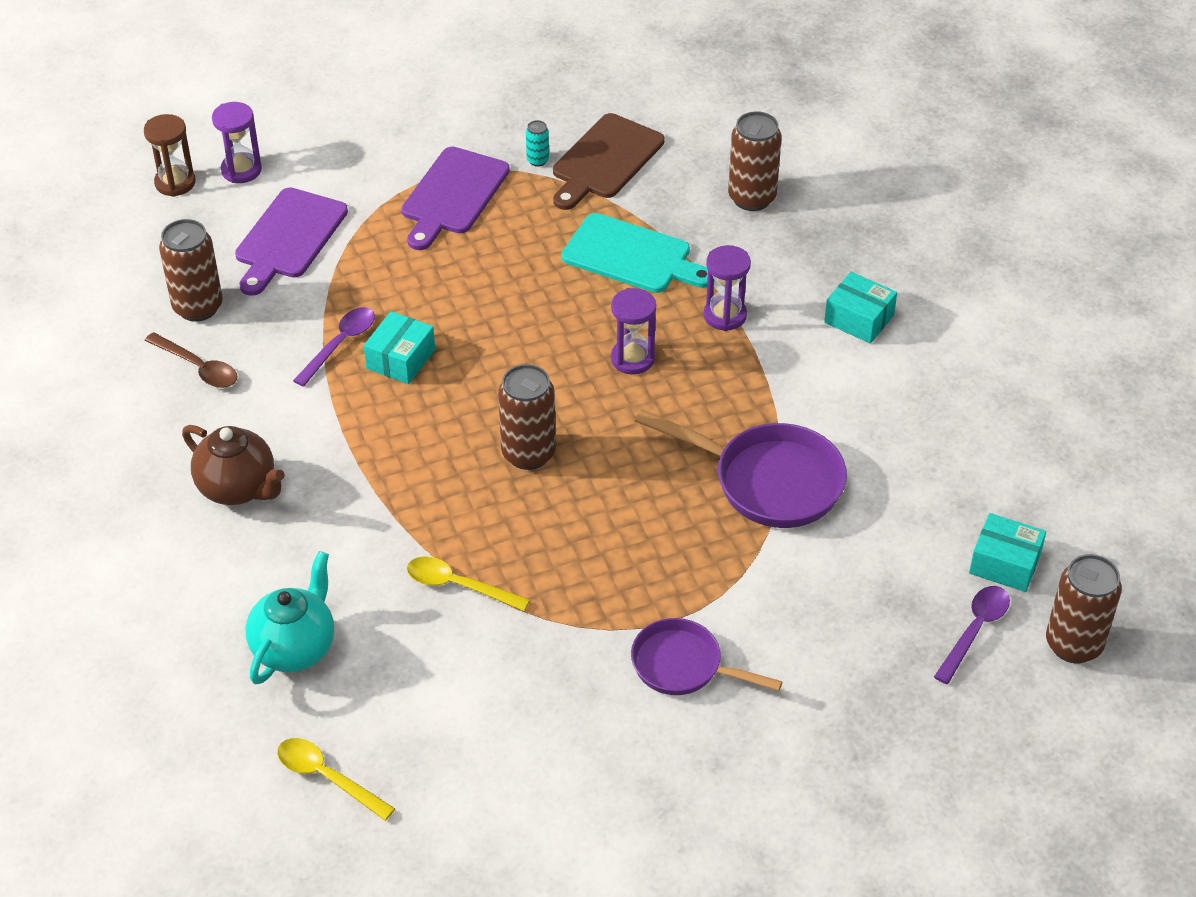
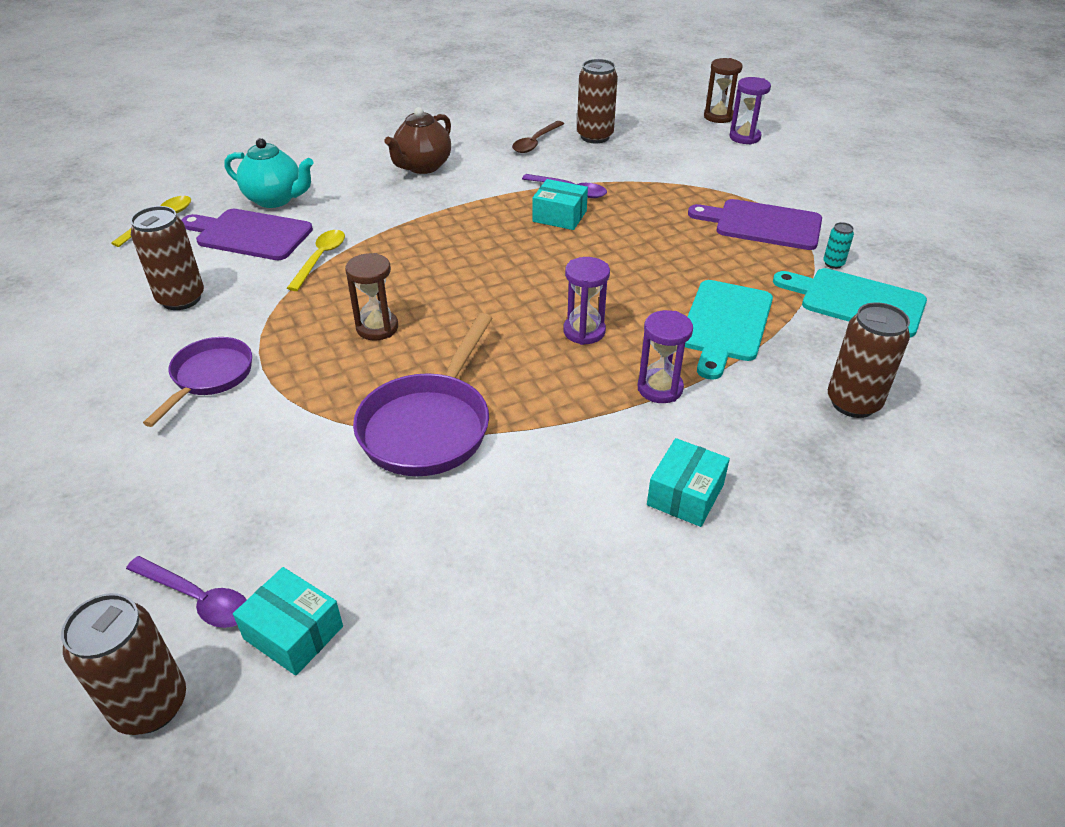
camera: 85 degrees right, 5 degrees down
(288, 238) = (679, 161): purple cutting board -> purple cutting board (250, 234)
(528, 453) = (460, 282): brown can -> brown can (181, 299)
(605, 160) = (856, 301): brown cutting board -> turquoise cutting board
(608, 525) = (377, 328): none -> brown hourglass
(1004, 563) = (293, 633): turquoise box -> turquoise box turned 75 degrees counterclockwise

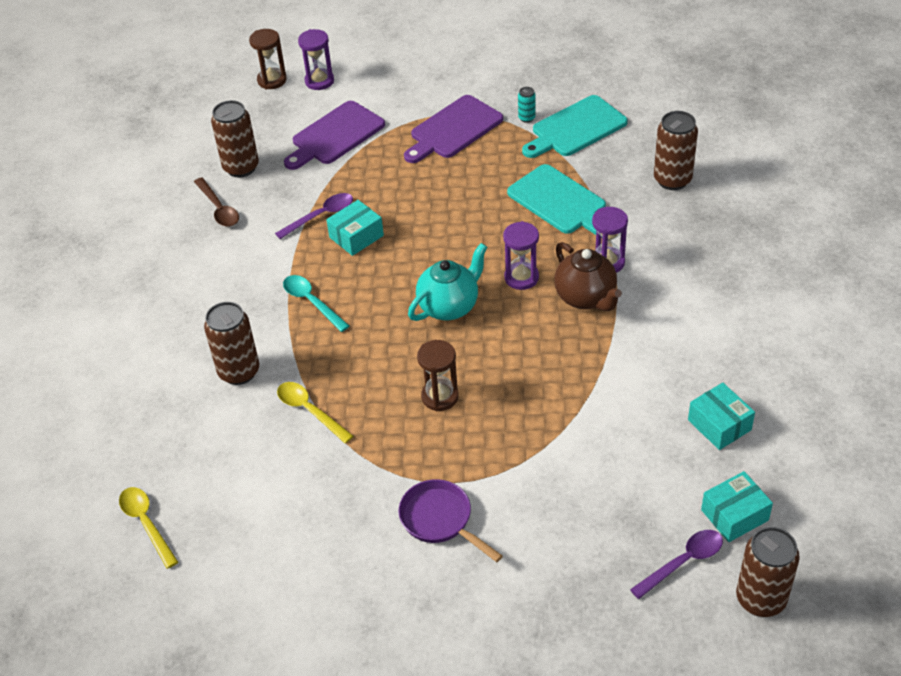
camera: 60 degrees left, 5 degrees up
(181, 299) = (307, 524): brown can -> brown can (239, 371)
(250, 234) = (229, 454): purple cutting board -> purple cutting board (335, 135)
(275, 199) = (175, 423): turquoise teapot -> turquoise teapot (449, 306)
(422, 167) = (199, 299): brown teapot -> brown teapot (586, 297)
(429, 426) = (577, 396): purple pan -> none
(457, 219) = (311, 302): none -> turquoise spoon
(685, 494) = (710, 290): turquoise box -> turquoise box (719, 425)

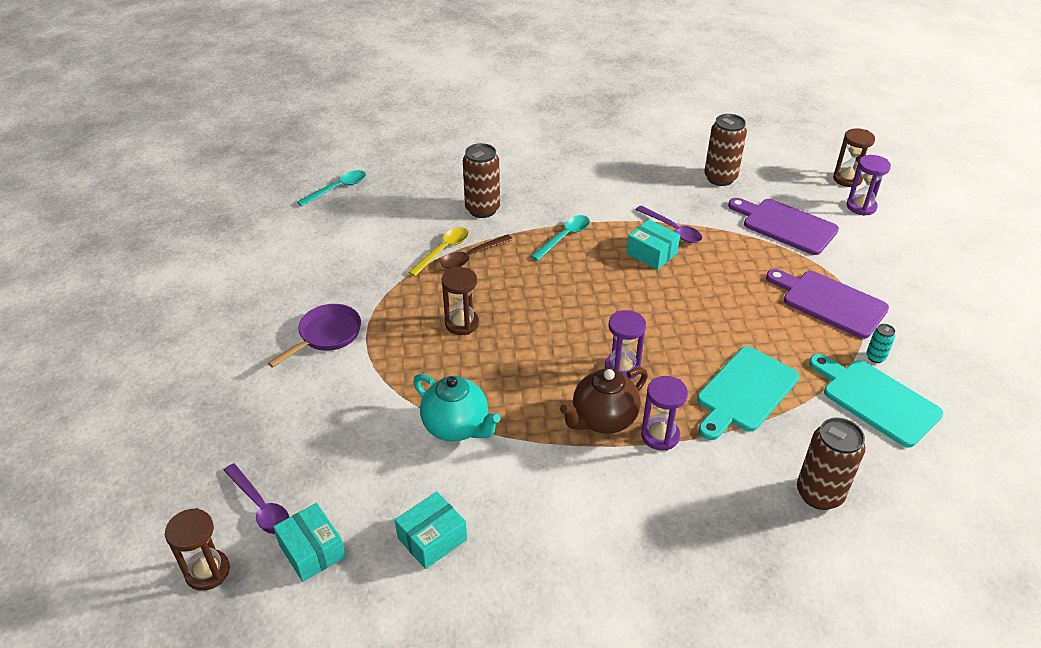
camera: 80 degrees right, 5 degrees down
(146, 523) = (338, 188): yellow spoon -> turquoise spoon
(219, 209) = (664, 174): brown spoon -> brown spoon (471, 257)
(449, 306) = (573, 320): turquoise teapot -> turquoise teapot (456, 427)
(760, 599) = (207, 571): brown can -> brown hourglass

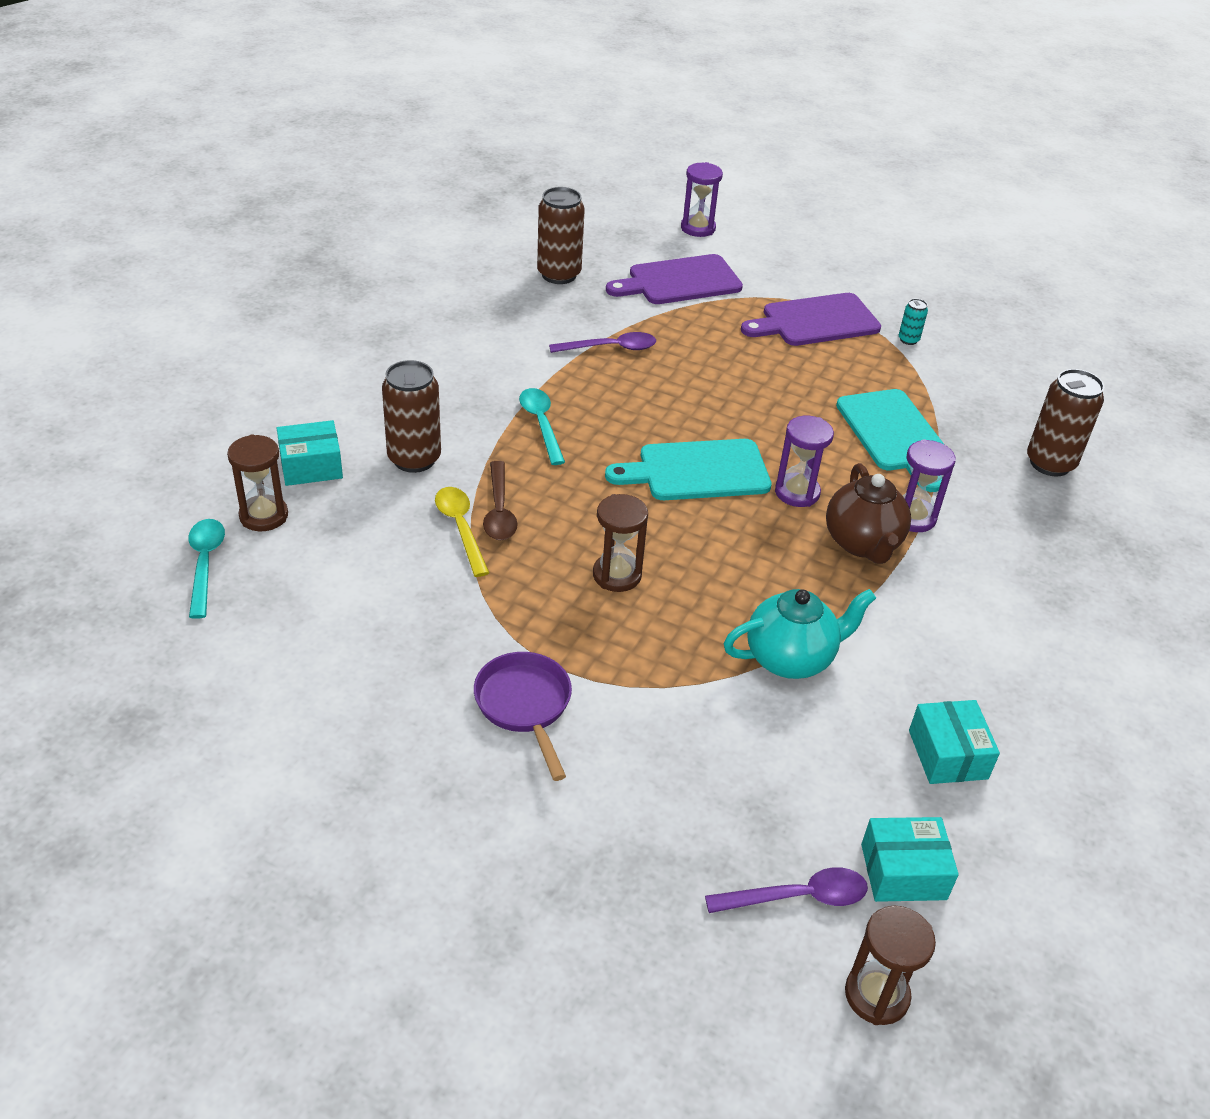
camera: 60 degrees left, 0 degrees up
(652, 253) = (635, 381): turquoise box -> turquoise box (311, 466)
(847, 179) = (648, 211): brown hourglass -> brown hourglass (264, 516)
(876, 400) = (961, 370): turquoise cutting board -> turquoise cutting board (697, 471)

